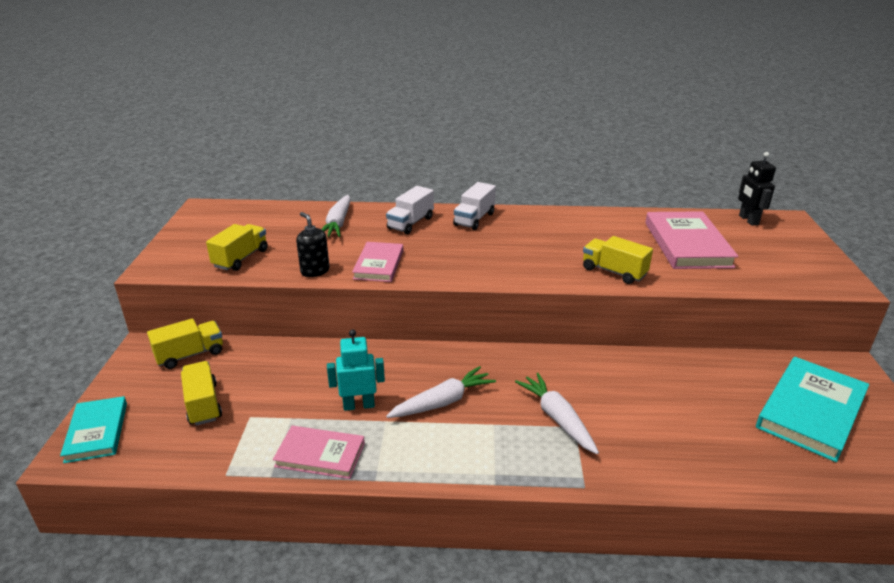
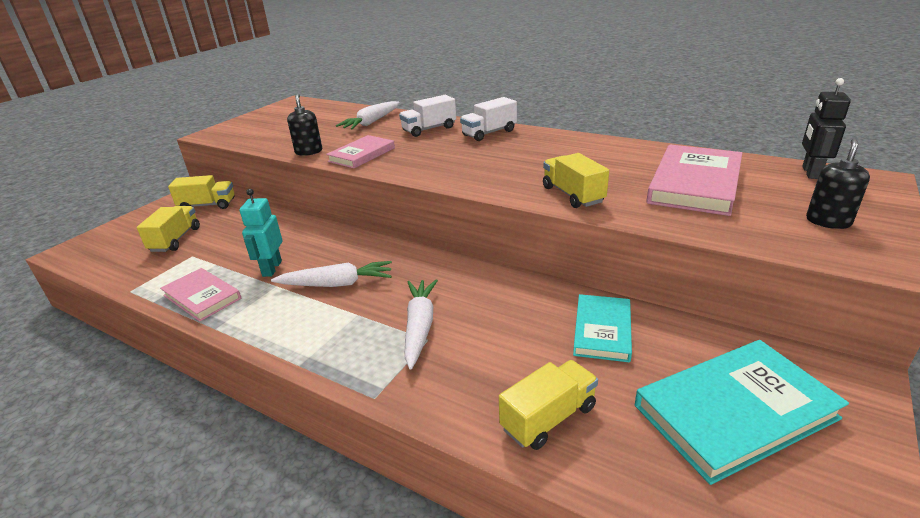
camera: 30 degrees right, 0 degrees up
(97, 432) = (99, 240): turquoise book -> turquoise book (602, 330)
(241, 258) = (271, 136): yellow truck -> yellow truck (548, 418)
(359, 405) = (271, 268): turquoise robot -> turquoise robot turned 105 degrees counterclockwise
(792, 260) = (828, 221): none -> black soap dispenser

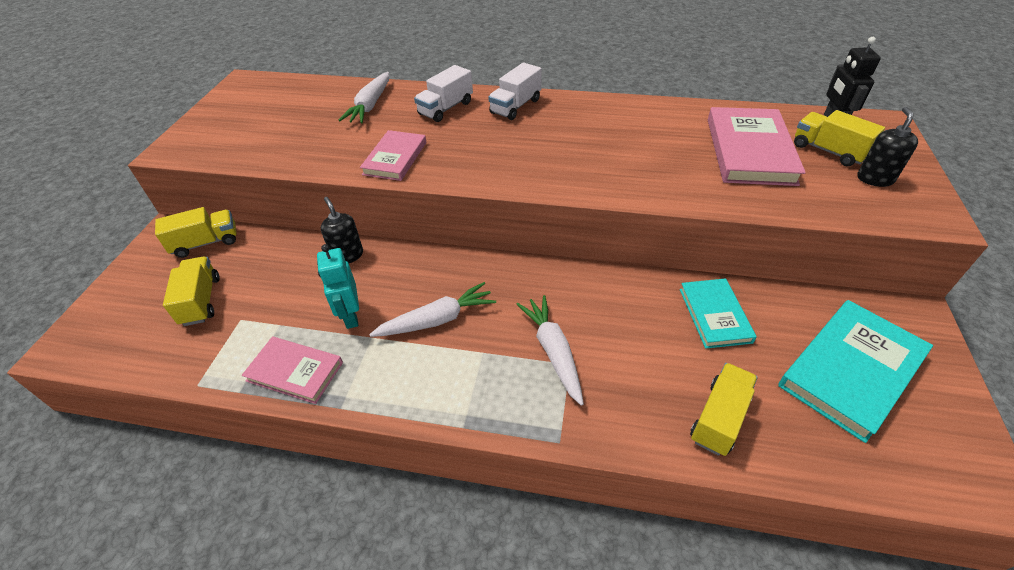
camera: 20 degrees left, 15 degrees up
(309, 152) = (327, 162): black soap dispenser -> black soap dispenser (347, 255)
(573, 195) = (652, 182): yellow truck -> yellow truck (828, 151)

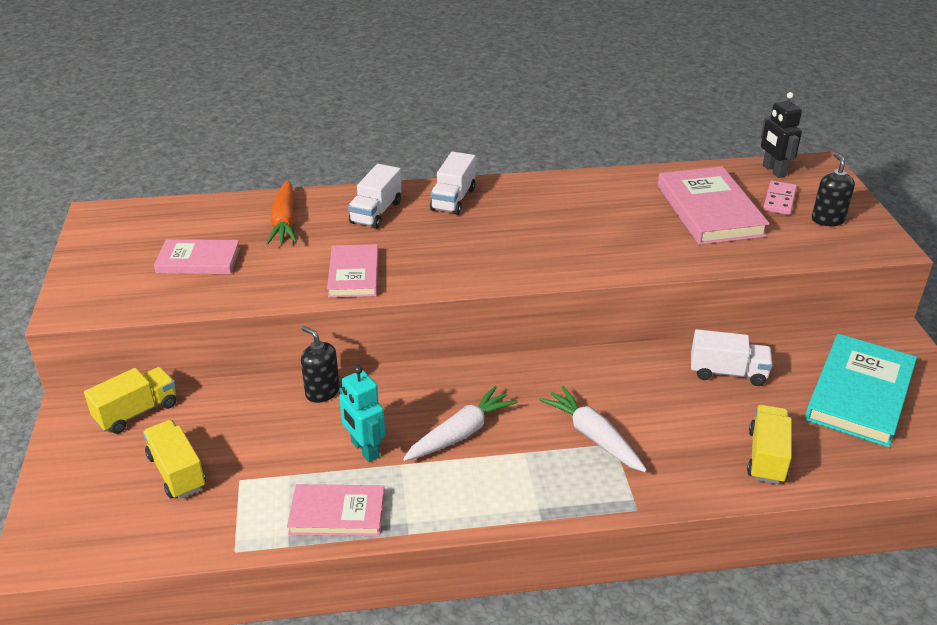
camera: 20 degrees left, 10 degrees down
(286, 127) = (198, 261): none -> pink book
(370, 105) = (284, 221): white carrot -> orange carrot
(715, 315) = (727, 373): turquoise book -> white truck
(828, 151) = (779, 200): yellow truck -> pink domino

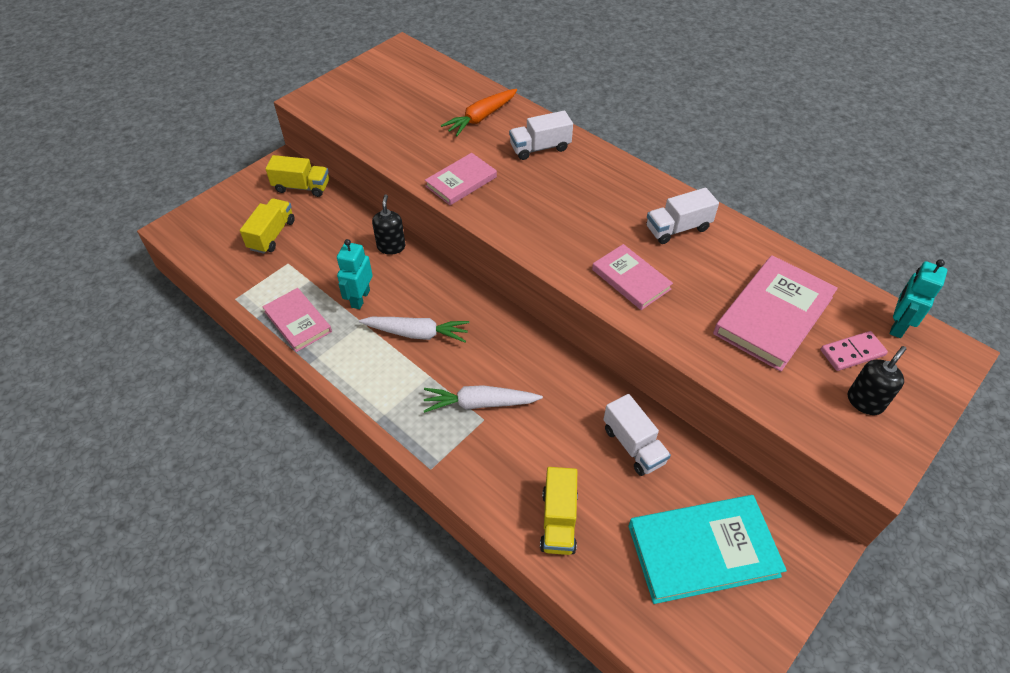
camera: 50 degrees right, 15 degrees up
(198, 261) = (401, 113): pink book -> pink book (631, 279)
(453, 199) = (601, 172): white truck -> white truck (677, 228)
(593, 437) = (480, 404): white carrot -> white carrot turned 105 degrees counterclockwise
(766, 457) = (558, 520): yellow truck -> yellow truck turned 120 degrees clockwise
(773, 171) = (897, 325): black robot -> turquoise robot

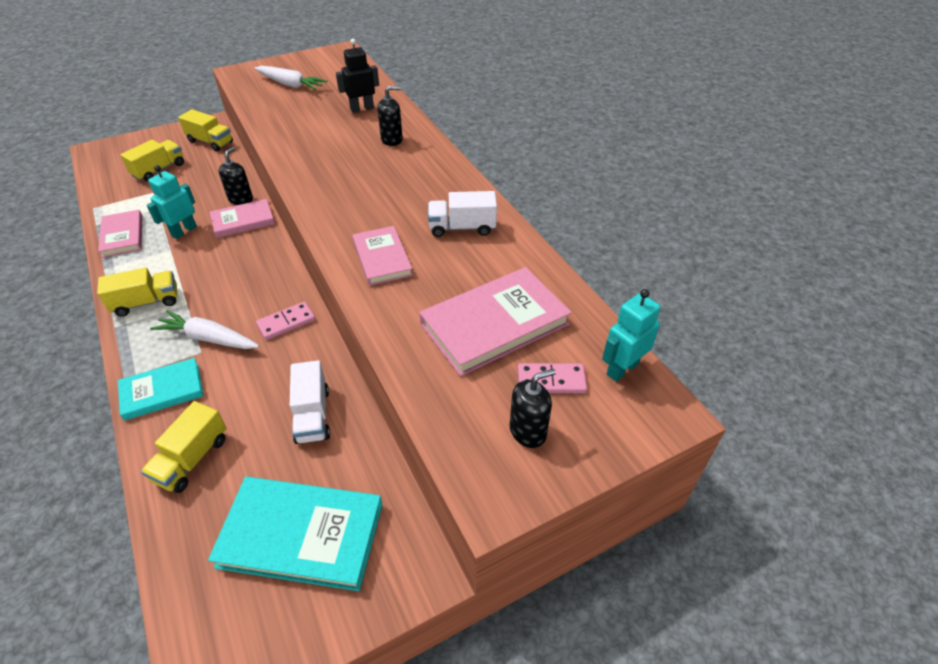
camera: 20 degrees right, 5 degrees down
(386, 386) = (146, 302): none -> yellow truck
(416, 333) = (205, 268): white carrot -> white carrot (290, 85)
(461, 182) = (303, 150): pink book -> pink book (243, 221)
(478, 468) = (162, 391): none -> turquoise book
(481, 118) = (362, 109): orange carrot -> black robot
(540, 148) = (392, 140): white truck -> black soap dispenser
(542, 365) = (286, 322): none -> pink domino

